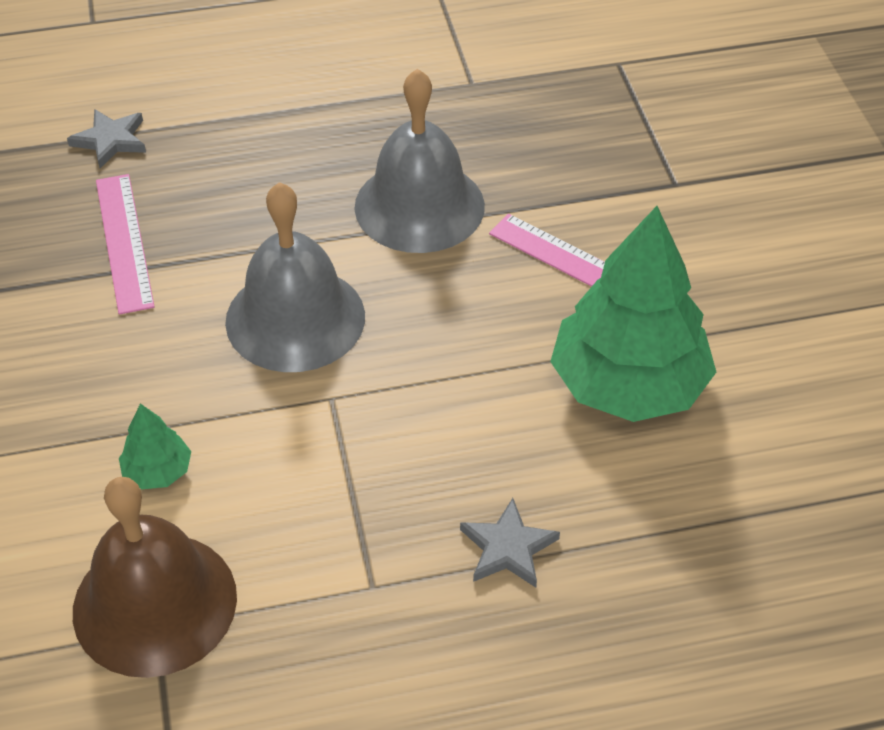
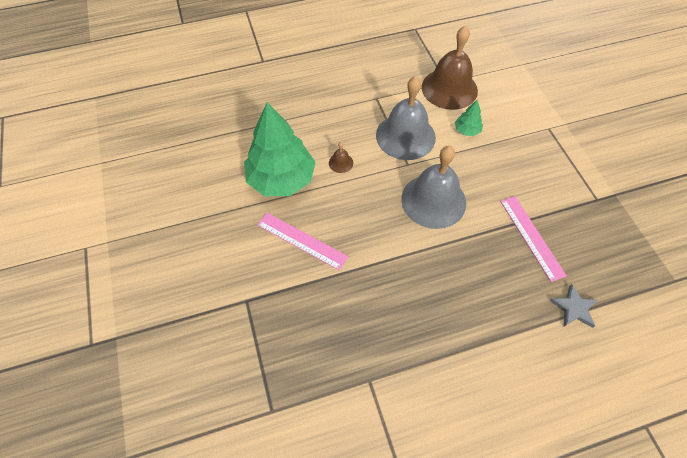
camera: 175 degrees right, 10 degrees up
(419, 206) = (387, 273): grey bell -> grey bell (405, 136)
(488, 412) = (341, 163): none -> brown bell
(508, 548) = (329, 113): grey star -> none

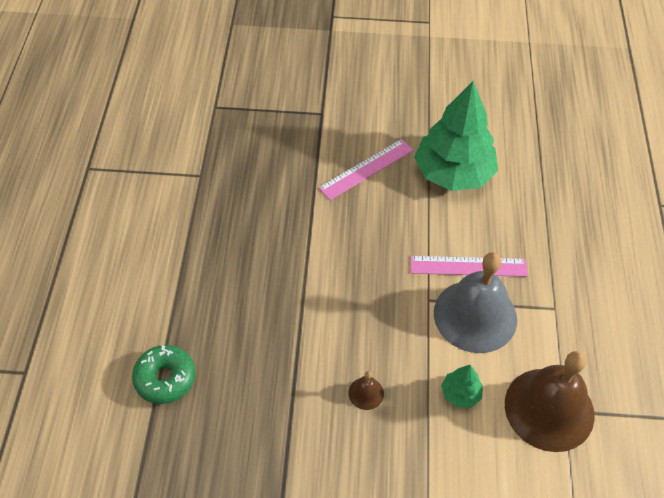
camera: 110 degrees right, 5 degrees down
(341, 163) = (456, 233): brown bell -> brown bell (366, 393)
(433, 200) = (364, 304): grey bell -> none
(531, 237) = (268, 384): pink ruler -> pink ruler (468, 266)
(574, 308) = (165, 378): grey star -> green donut

